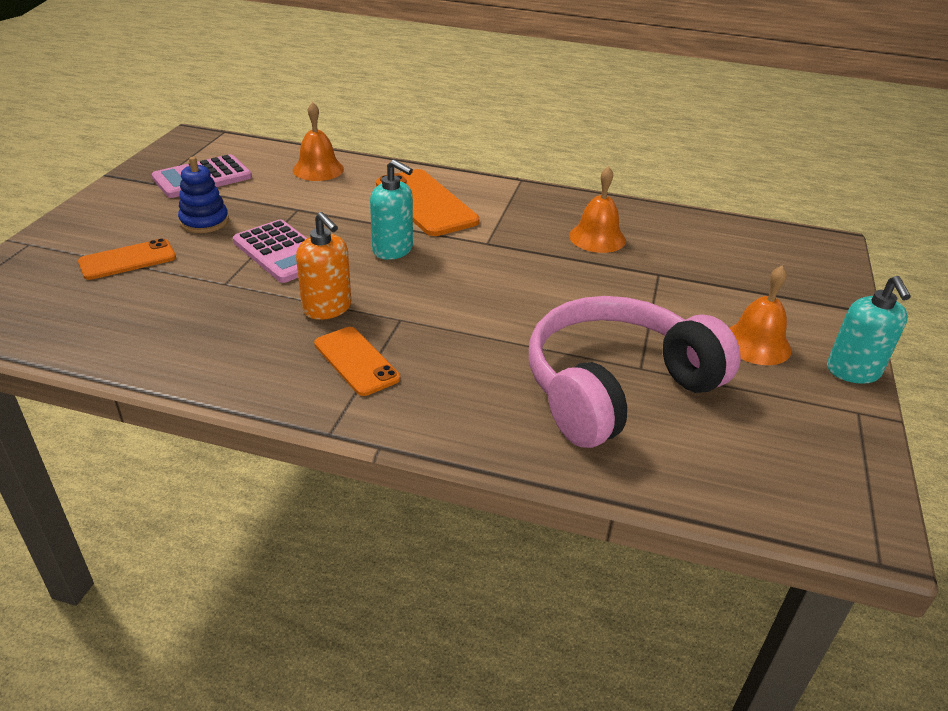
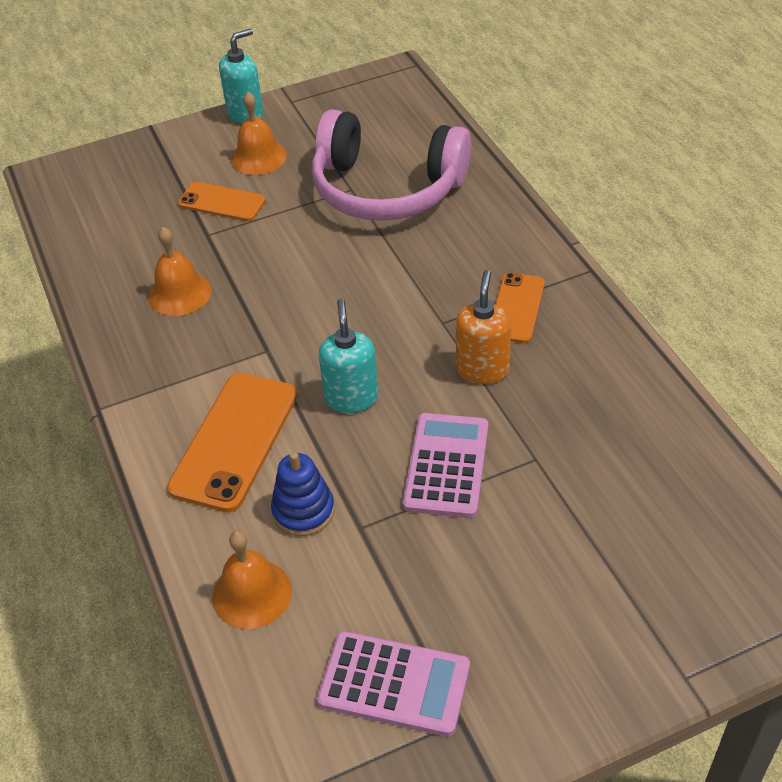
camera: 125 degrees left, 10 degrees up
(128, 260) = (597, 562): orange phone -> orange phone (222, 202)
(204, 221) = (472, 577): blue stacking toy -> blue stacking toy (303, 511)

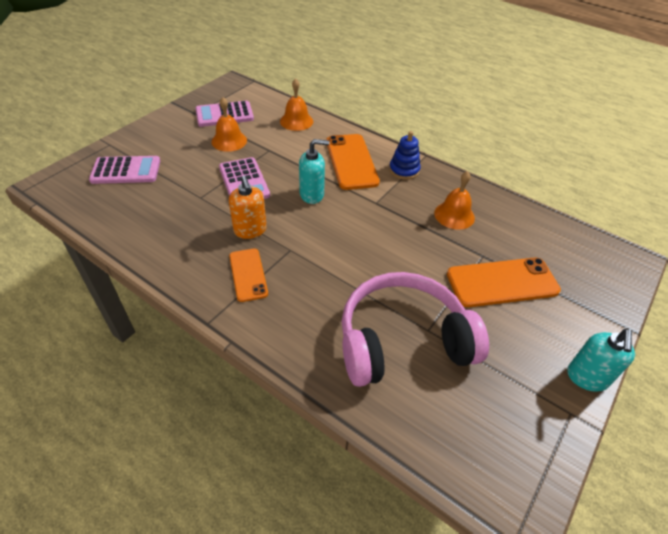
camera: 145 degrees right, 0 degrees up
(222, 202) = (502, 282): orange phone -> orange phone, size x1.63
(258, 157) = (524, 333): orange bell -> orange bell (229, 141)
(303, 511) = (298, 148): blue stacking toy -> blue stacking toy (404, 170)
(351, 398) = (312, 195): turquoise soap dispenser -> turquoise soap dispenser turned 60 degrees counterclockwise
(657, 575) = (126, 171): none -> pink calculator

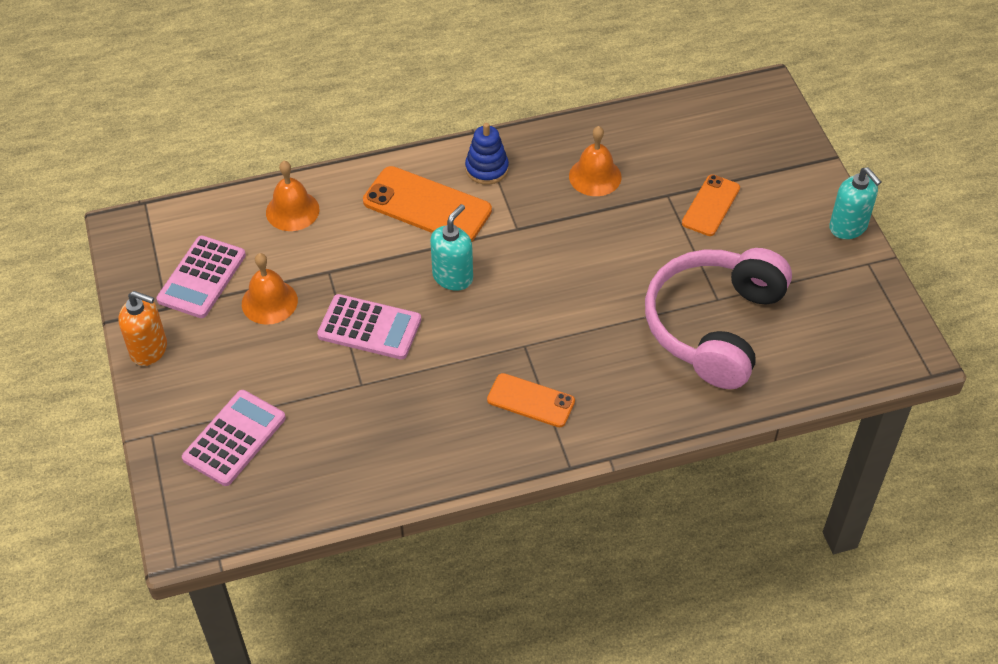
camera: 50 degrees left, 5 degrees up
(250, 230) = (463, 365): orange soap dispenser -> orange soap dispenser (149, 349)
(502, 282) = (711, 205): orange phone -> orange phone, size x0.61

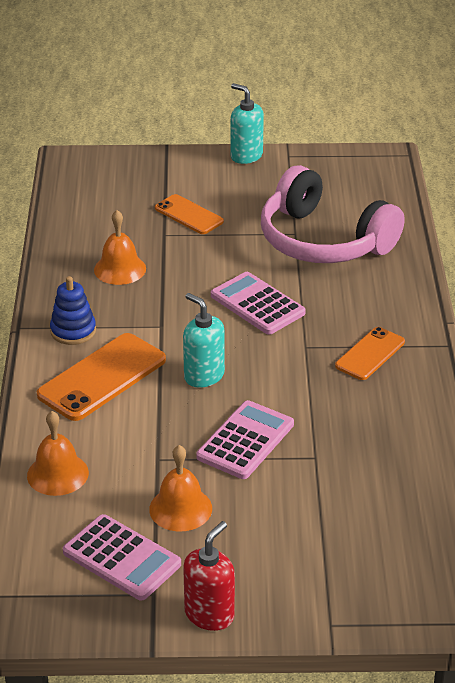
camera: 75 degrees left, 15 degrees down
(149, 349) = (209, 614): orange soap dispenser -> red soap dispenser
(234, 438) = (355, 558): pink calculator -> pink calculator (257, 304)
(848, 227) = (246, 156): turquoise soap dispenser -> turquoise soap dispenser turned 120 degrees counterclockwise

